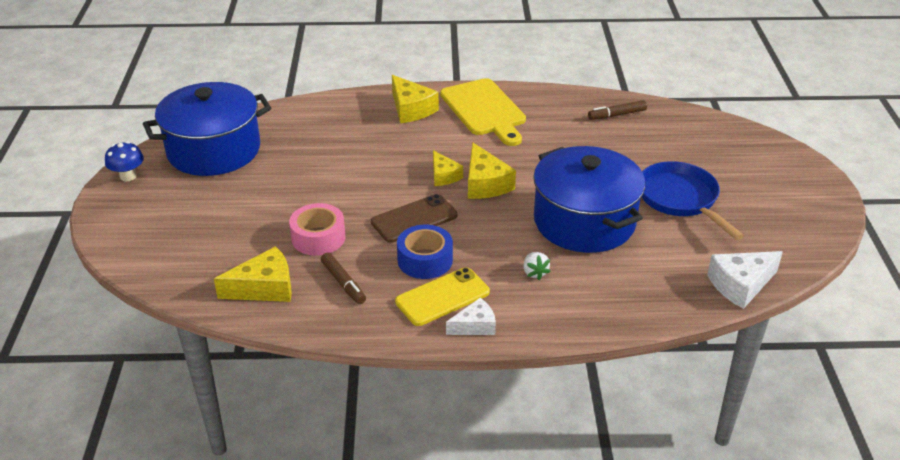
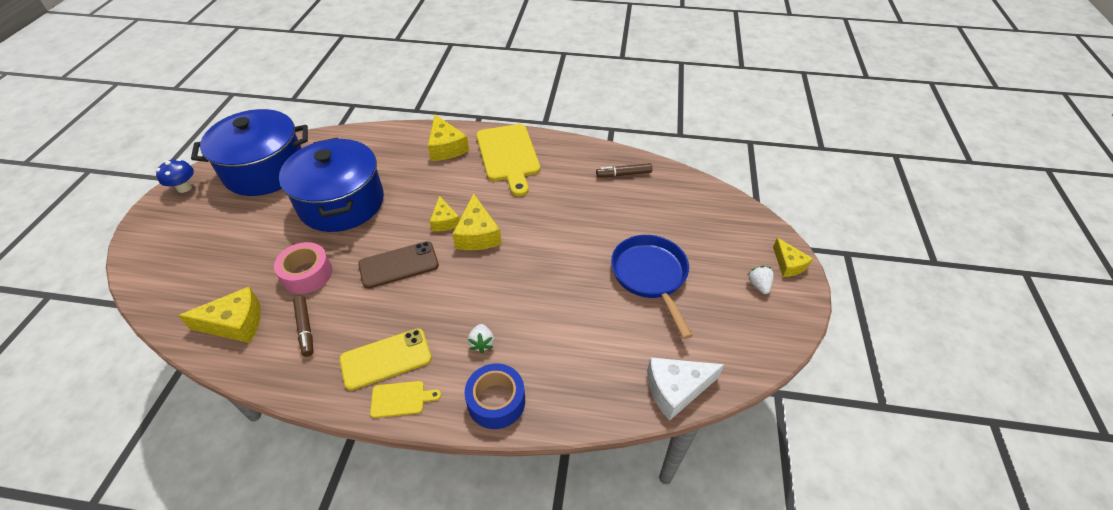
camera: 10 degrees right, 10 degrees up
(425, 260) = (388, 313): blue tape -> blue tape (496, 401)
(475, 326) = (401, 399): white cheese -> yellow cutting board
(584, 221) = (550, 289): blue pot -> blue pot (341, 203)
(789, 195) = (759, 285): none -> white strawberry
(812, 174) = (788, 264): none -> yellow cheese

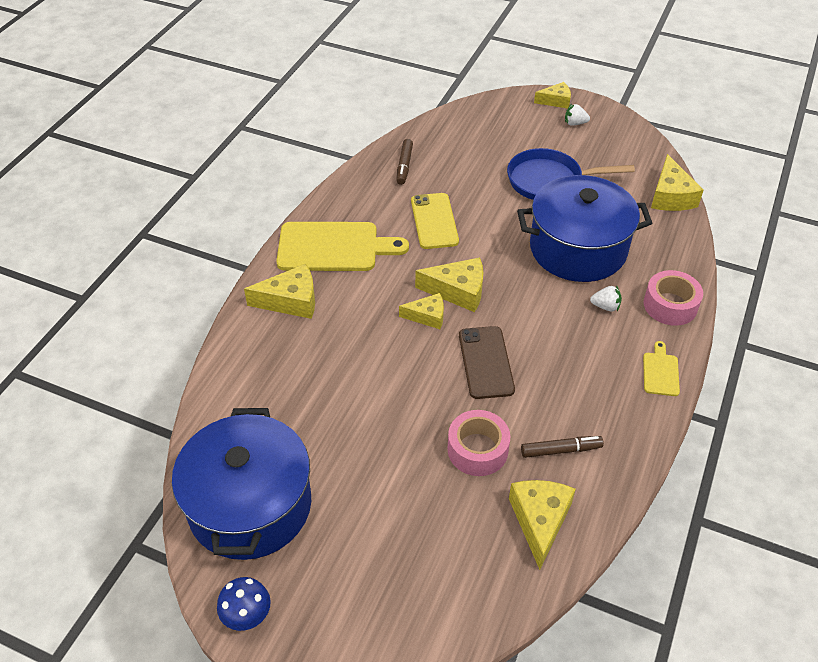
camera: 75 degrees left, 0 degrees up
(341, 203) = (359, 413): blue pot -> blue pot (578, 249)
(386, 359) = (612, 381): yellow phone -> yellow phone (434, 221)
(496, 401) = (670, 305): blue tape -> pink tape
(676, 389) = (670, 196): white cheese -> yellow cheese

